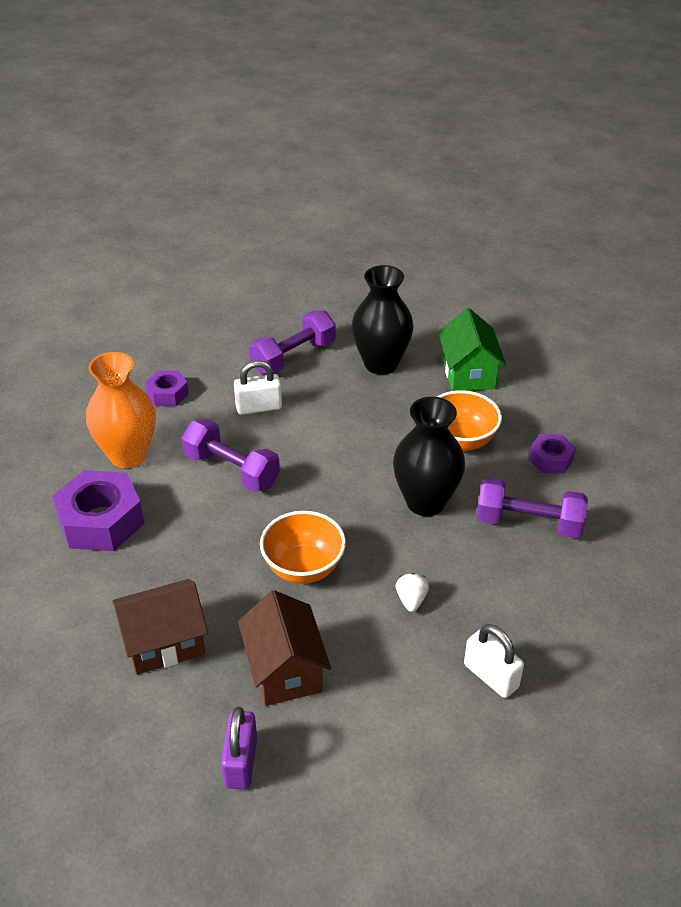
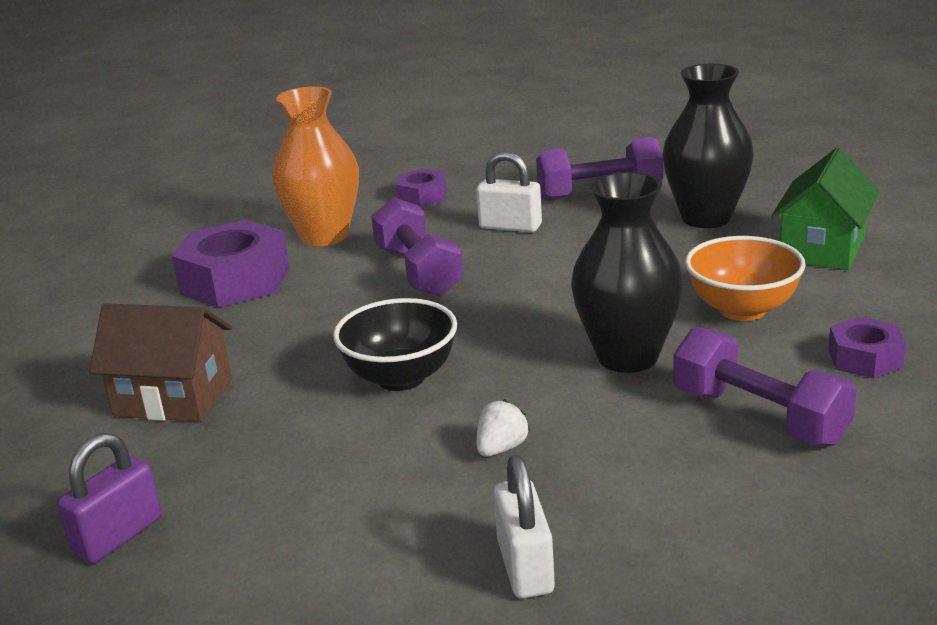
camera: 35 degrees right, 15 degrees down
(285, 670) = (269, 466): brown house -> none
(303, 568) = (401, 377): orange bowl -> black bowl

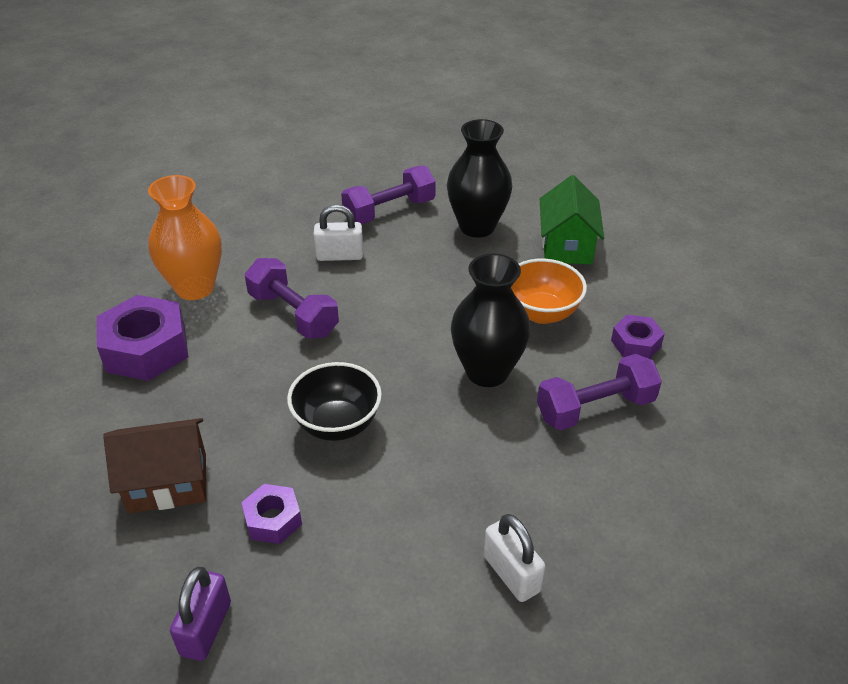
camera: 25 degrees left, 15 degrees up
(422, 197) = (253, 233): purple nut -> purple nut (273, 520)
(501, 448) = (444, 475): white strawberry -> none
(759, 417) = (595, 408): purple dumbbell -> purple dumbbell turned 45 degrees counterclockwise

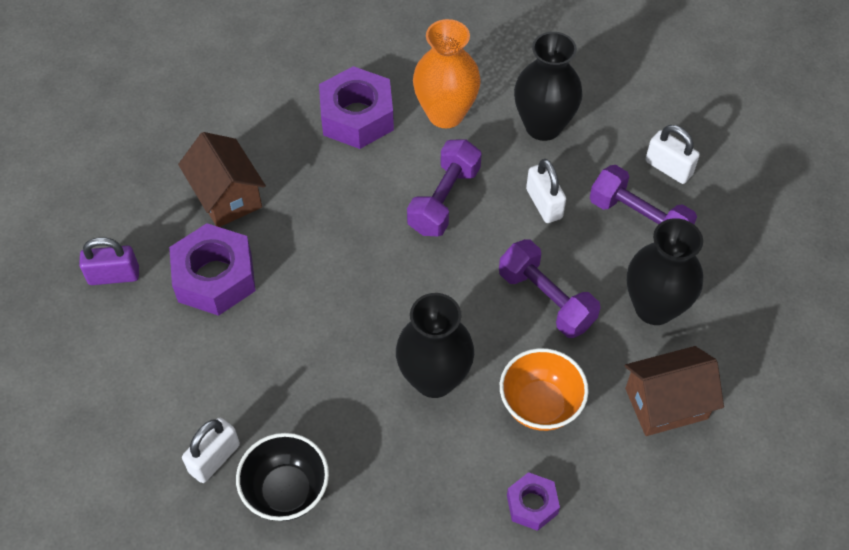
camera: 70 degrees right, 15 degrees up
(257, 234) = (543, 126): none -> black vase
(273, 520) = (215, 277): purple nut -> purple nut, size x1.84
(337, 424) = (325, 283): black bowl -> black bowl (286, 491)
(350, 183) = (668, 168): none -> white padlock
(567, 246) = (666, 403): green house -> brown house
(595, 408) = (422, 484): purple dumbbell -> purple dumbbell (546, 299)

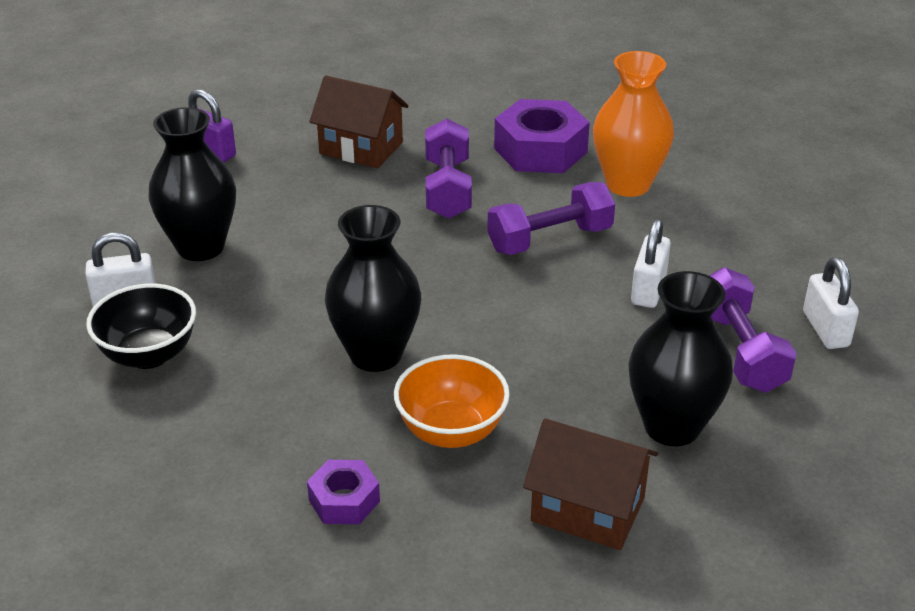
camera: 40 degrees right, 20 degrees down
(215, 277) = (283, 191): purple nut -> none
(227, 196) = (361, 148): brown house -> brown house turned 75 degrees counterclockwise
(543, 126) = (719, 236): black vase -> black vase (200, 247)
(546, 299) = (560, 358): purple dumbbell -> purple dumbbell (448, 189)

